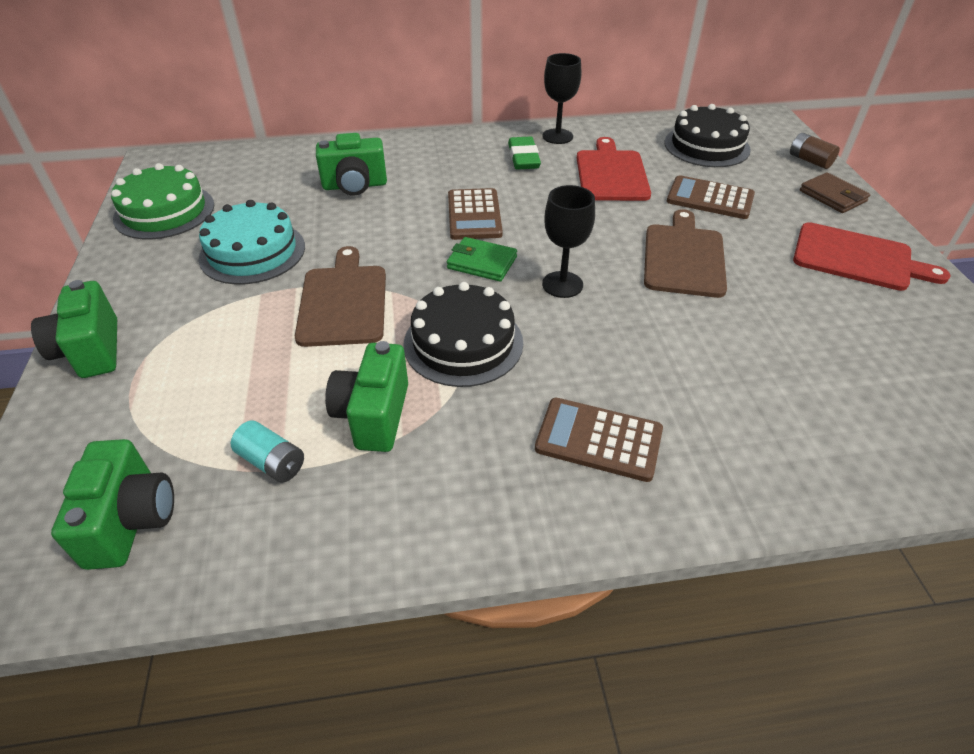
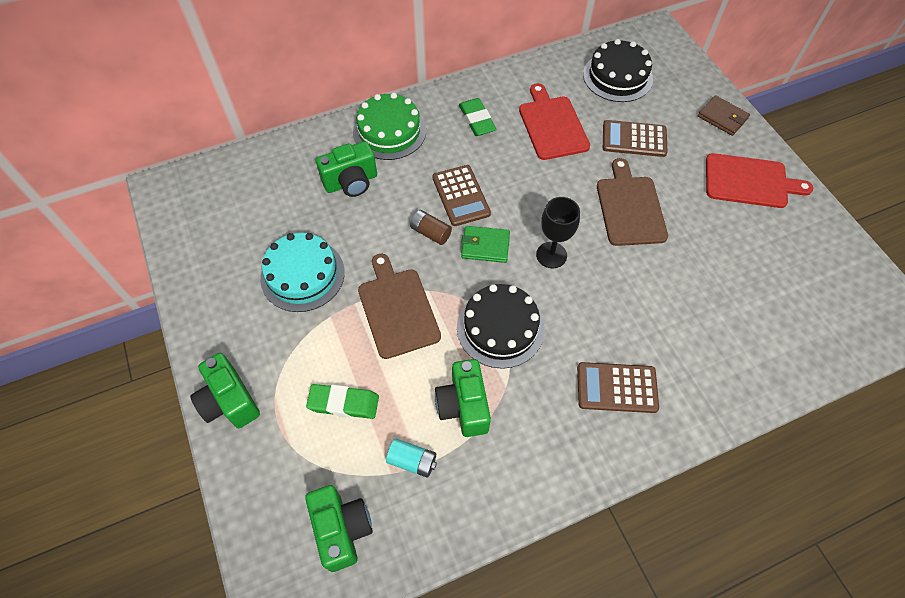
camera: 15 degrees left, 15 degrees up
(164, 211) = (205, 246): green cake -> green cake (389, 131)
(223, 380) = (343, 403): none -> green eraser
(557, 136) = (496, 87): black goblet -> none
(809, 160) = (699, 79): brown battery -> brown battery (431, 233)

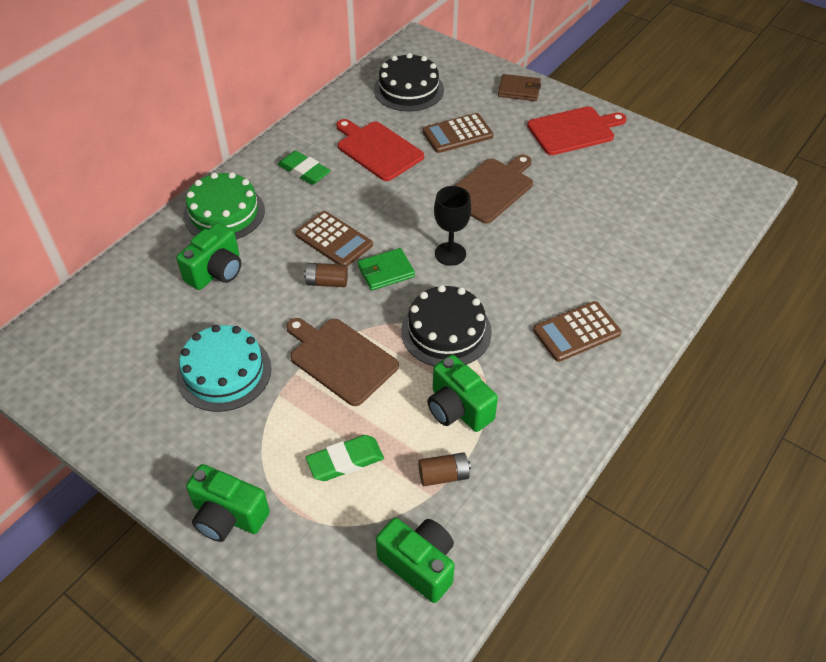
camera: 30 degrees left, 10 degrees down
(412, 461) = (443, 475): turquoise battery -> brown battery
(630, 207) = (491, 189): brown cutting board -> brown cutting board turned 75 degrees clockwise

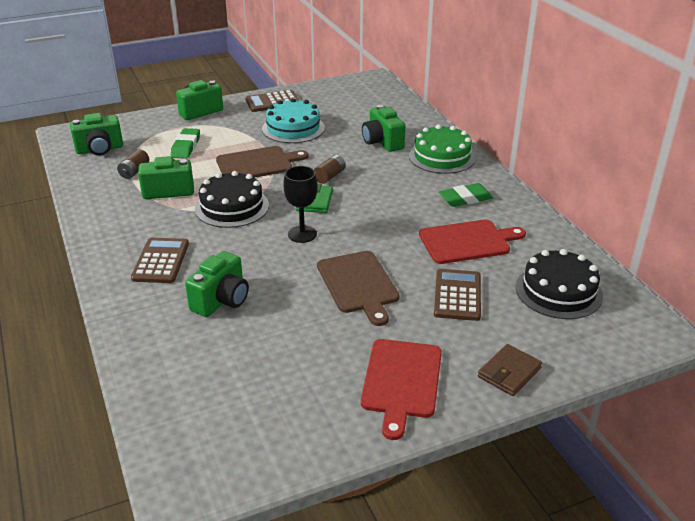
camera: 120 degrees right, 15 degrees down
(334, 240) = (370, 190): brown calculator -> brown calculator (272, 102)
(586, 258) = (221, 300): none -> green camera

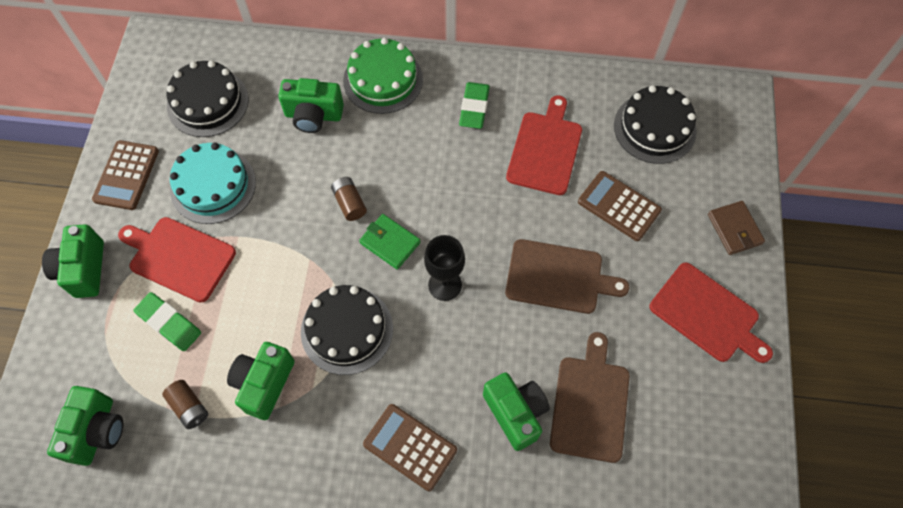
camera: 60 degrees left, 30 degrees up
(233, 135) = (179, 257): none -> red cutting board
(257, 164) = (270, 262): brown cutting board -> brown cutting board (590, 404)
(350, 107) = (207, 102): none -> black cake

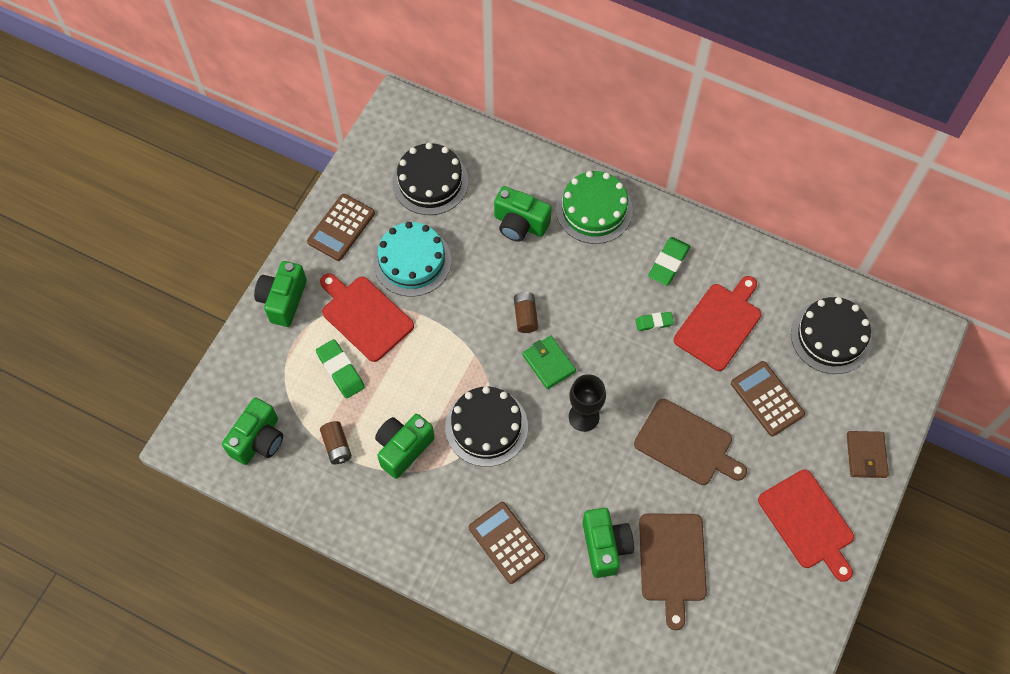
camera: 20 degrees right, 0 degrees up
(481, 168) = (654, 322): none -> green eraser
(590, 404) = (672, 561): brown cutting board -> brown cutting board turned 150 degrees clockwise

